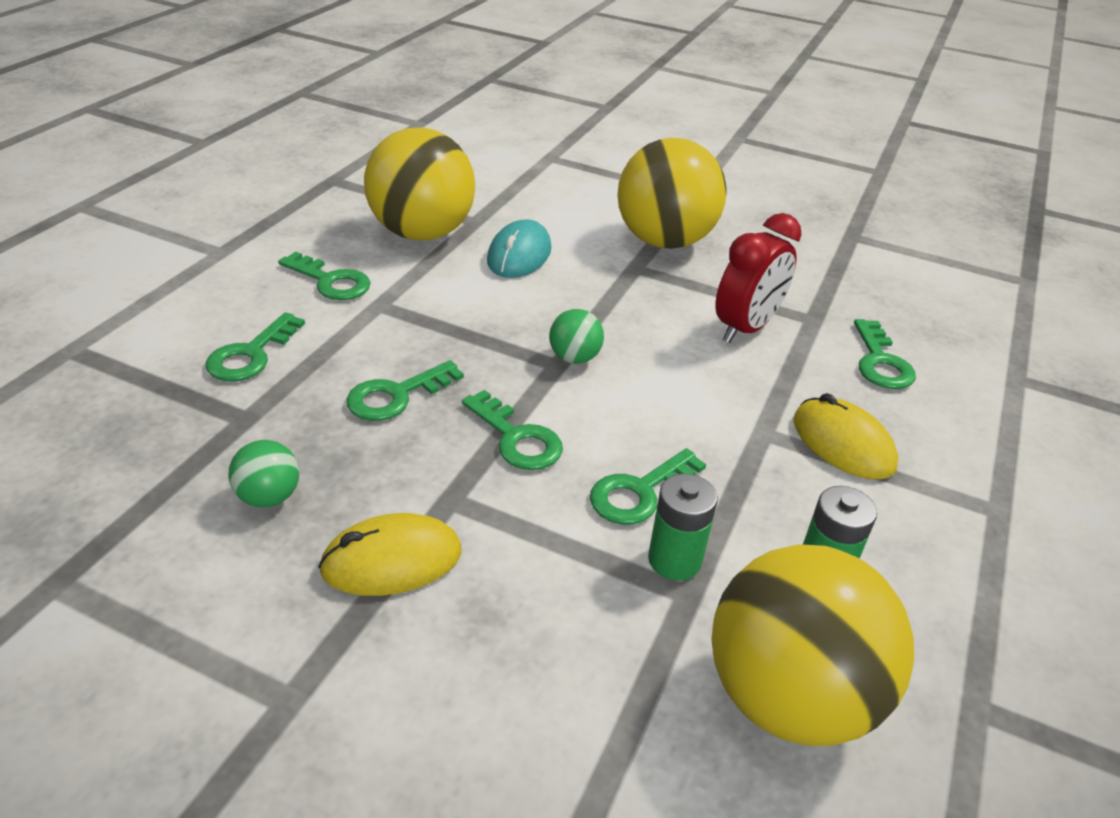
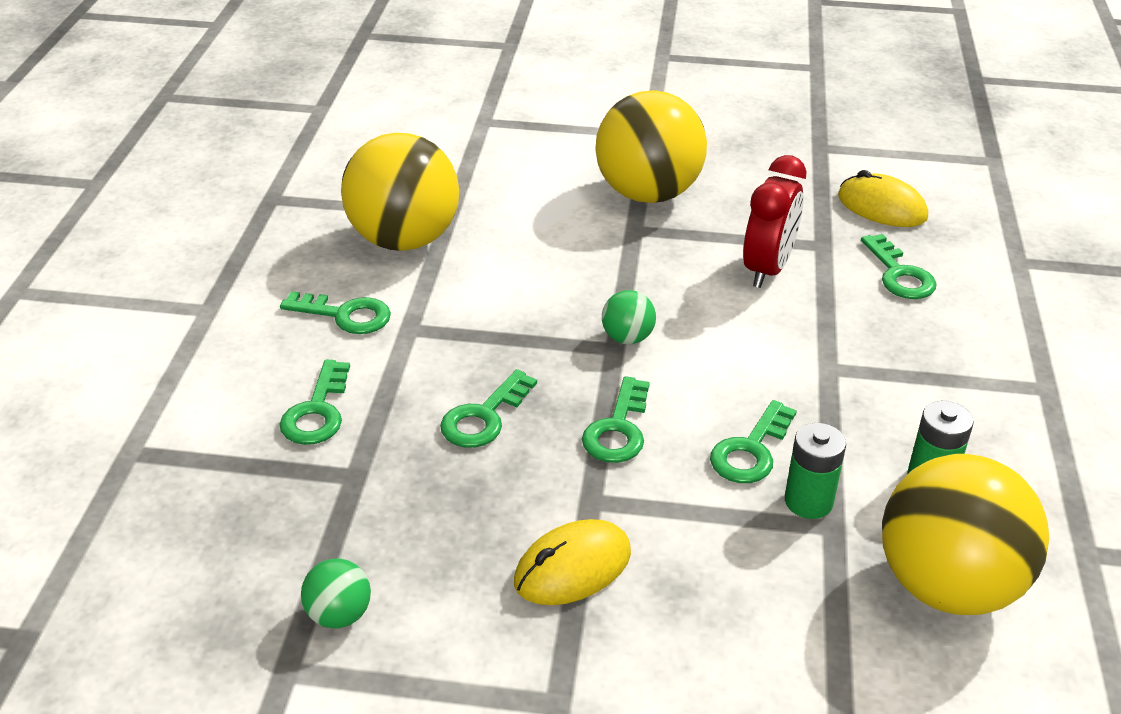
camera: 15 degrees left, 0 degrees up
(269, 497) = (427, 542): green ball -> green ball (339, 615)
(517, 438) = (618, 429): green key -> green key turned 75 degrees clockwise
(519, 255) = (516, 242): turquoise mouse -> none
(843, 443) = (899, 361): yellow mouse -> yellow mouse (882, 207)

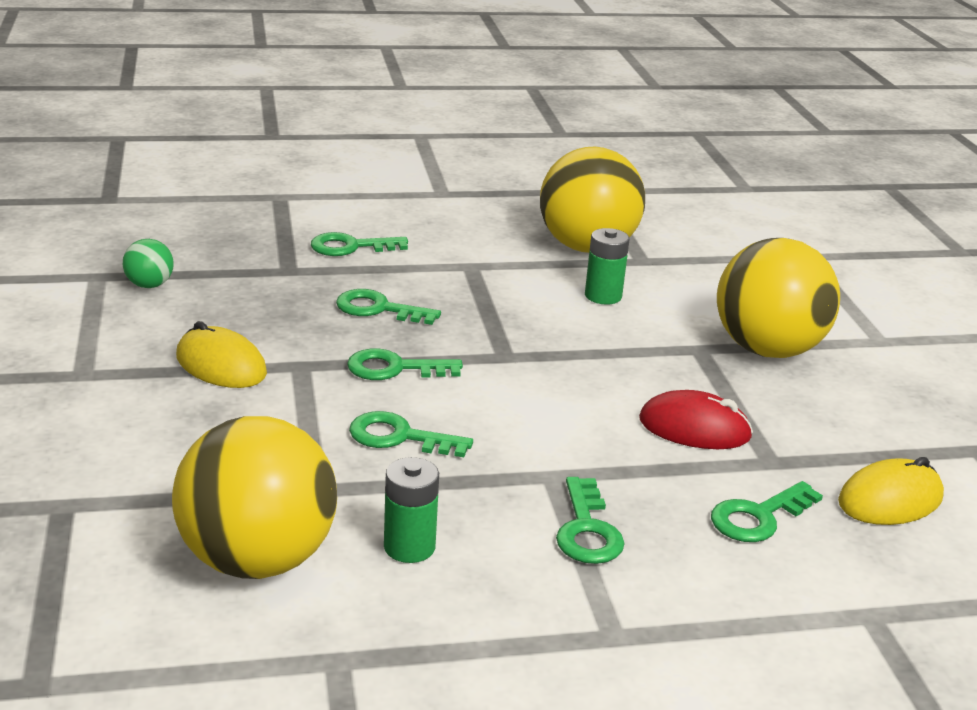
camera: 70 degrees right, 10 degrees down
(345, 315) = (470, 240): green key -> green key (587, 530)
(627, 338) = (524, 361): green ball -> none
(767, 269) = (694, 428): red clock -> red mouse
(808, 501) = (343, 473): green battery -> green battery (603, 296)
(882, 207) = (890, 500): yellow mouse -> yellow mouse turned 45 degrees clockwise

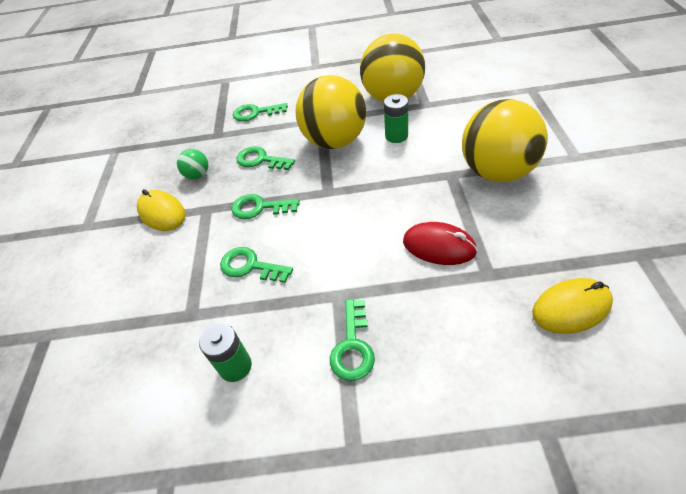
camera: 15 degrees right, 20 degrees up
(149, 285) = (140, 154): green ball -> green ball (198, 175)
(257, 560) = (141, 381): yellow ball -> yellow ball (335, 141)
(758, 517) = (472, 329): green key -> none

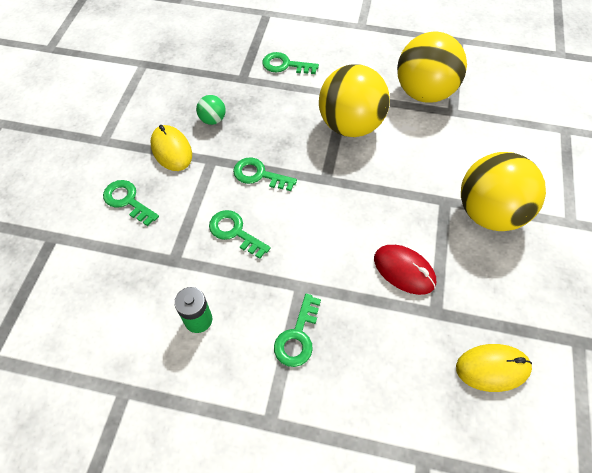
camera: 10 degrees right, 10 degrees up
(260, 160) = (274, 122): green key -> green key (127, 201)
(396, 136) = (410, 139): green battery -> none

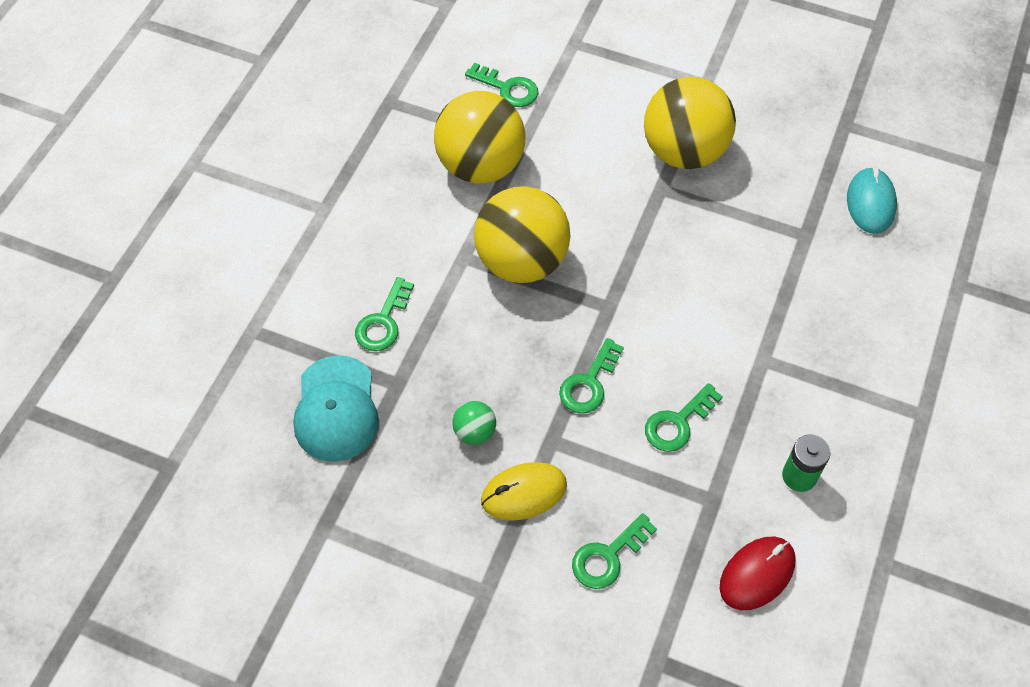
camera: 80 degrees left, 0 degrees up
(220, 55) = (336, 409): none -> turquoise cap
(297, 336) = (826, 373): green key -> green key (508, 88)
(404, 270) = (752, 252): red mouse -> red mouse (757, 574)
(492, 368) = (870, 203): yellow mouse -> turquoise mouse

